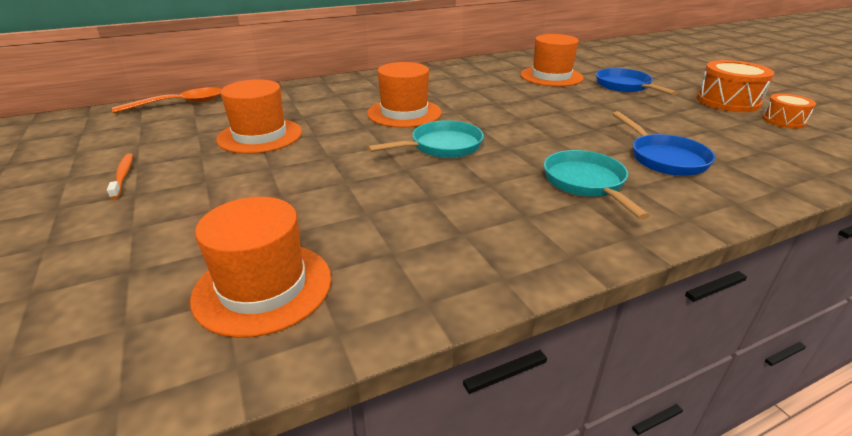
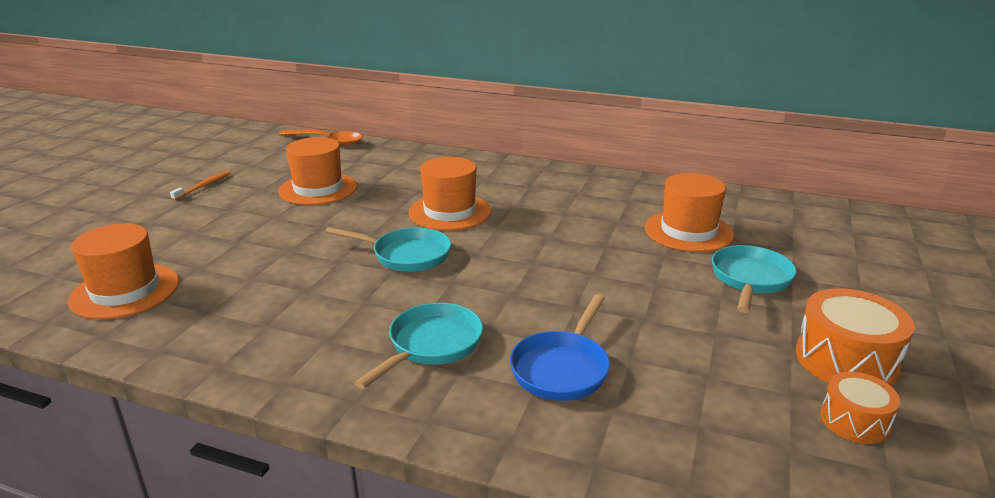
camera: 45 degrees right, 5 degrees down
(625, 86) = (750, 279): blue pan -> turquoise pan

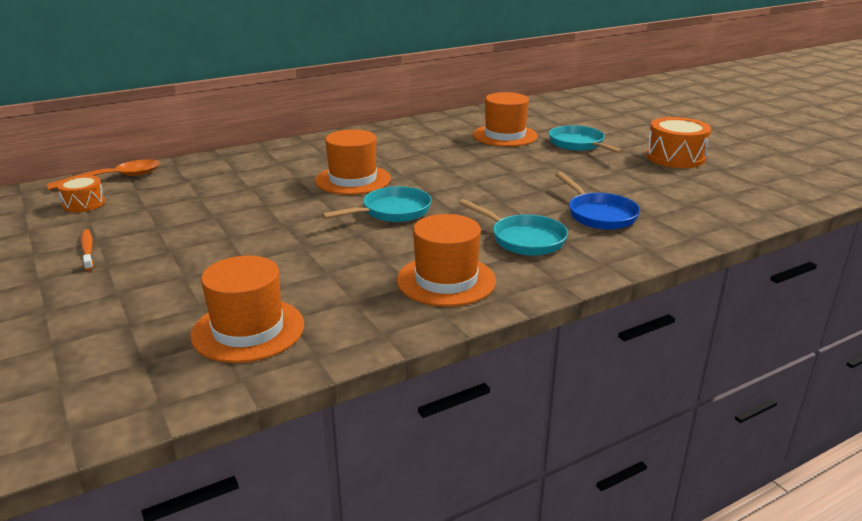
camera: 50 degrees left, 0 degrees up
(318, 189) = (210, 208): orange hat -> orange hat (446, 280)
(431, 345) = (524, 239): turquoise pan -> turquoise pan turned 150 degrees clockwise
(854, 421) = (721, 175): orange drum -> orange drum (84, 204)

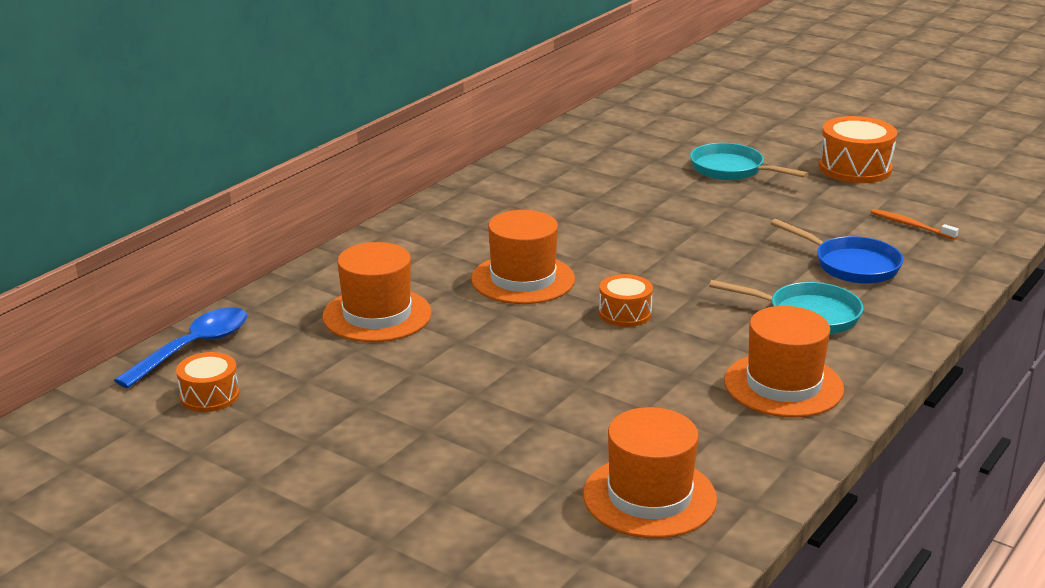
camera: 25 degrees left, 0 degrees up
(87, 250) = (318, 457): orange toothbrush -> orange toothbrush (911, 225)
(114, 178) = (193, 348): orange spoon -> blue spoon
(392, 211) = (625, 313): turquoise pan -> orange drum
(505, 135) = (631, 173): orange hat -> orange hat (377, 315)

